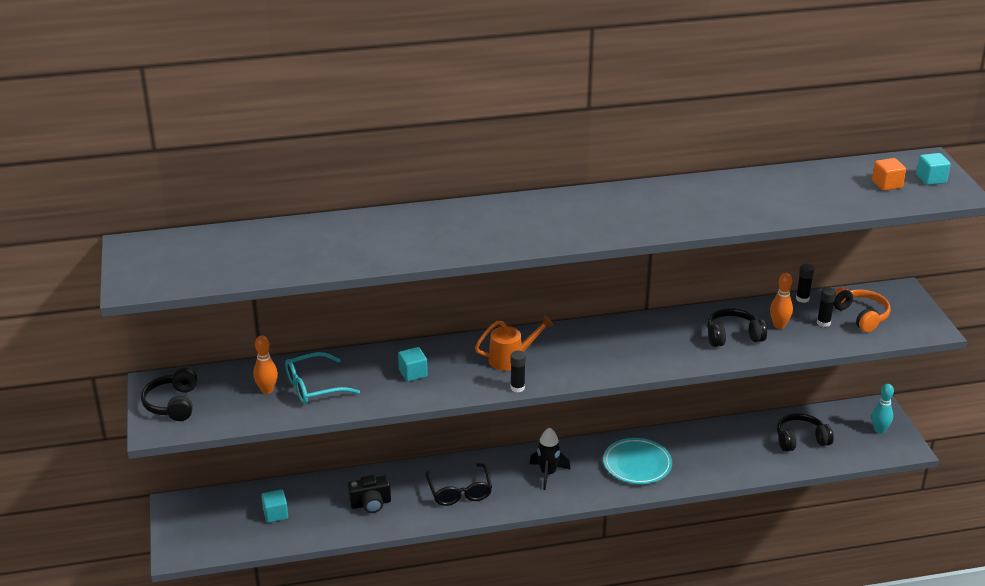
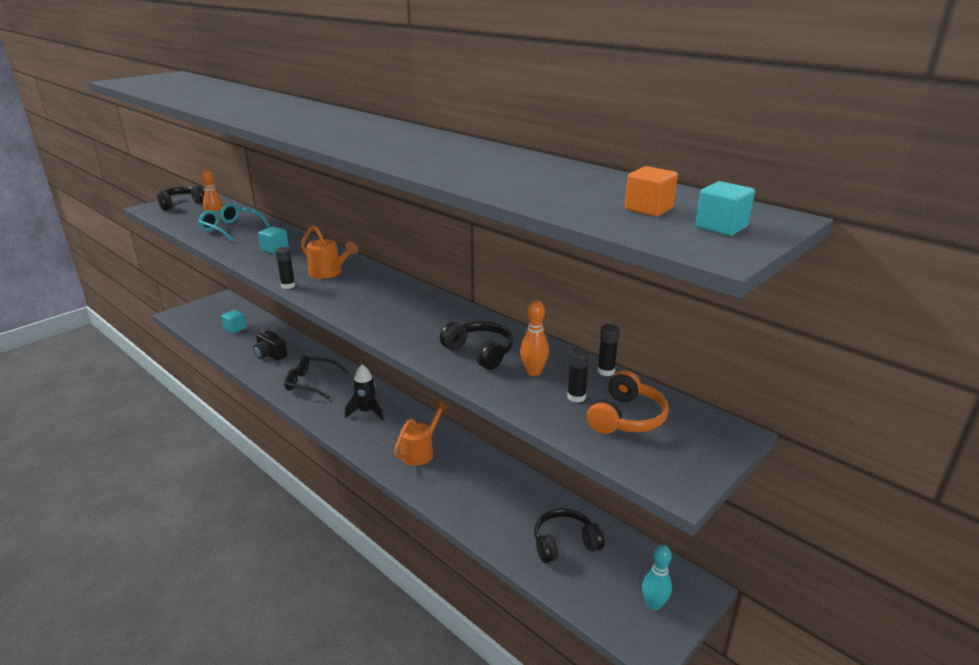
camera: 55 degrees right, 5 degrees down
(459, 492) = (310, 383): black glasses -> black glasses turned 60 degrees clockwise
(637, 464) = (420, 451): turquoise plate -> orange watering can
(801, 440) = (565, 543): black headphones -> black headphones turned 60 degrees counterclockwise

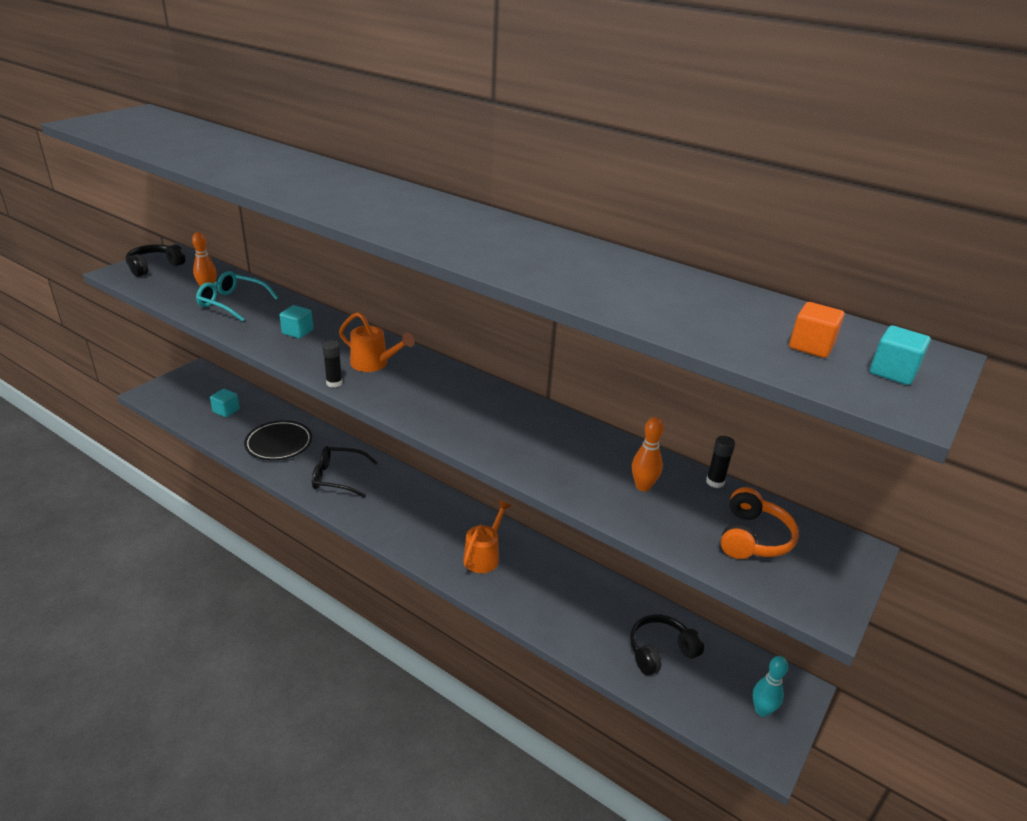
camera: 10 degrees left, 5 degrees up
(270, 355) = (279, 443): black camera -> black plate
(366, 412) = (411, 511): black rocket -> none
(479, 352) = (579, 464): black headphones -> none
(576, 397) = (696, 515): black glue stick -> none

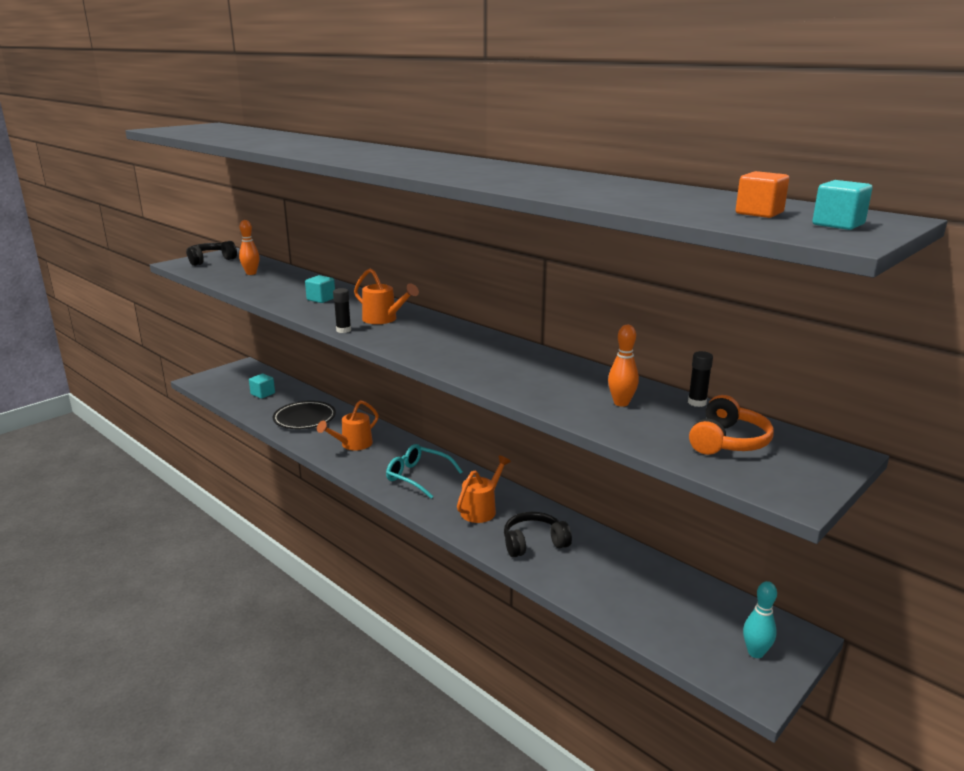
camera: 10 degrees right, 10 degrees down
(231, 303) = (269, 281): turquoise glasses -> turquoise glasses (417, 476)
(337, 477) = (352, 445): black glasses -> orange watering can
(660, 651) = (651, 596): black headphones -> black headphones (534, 543)

